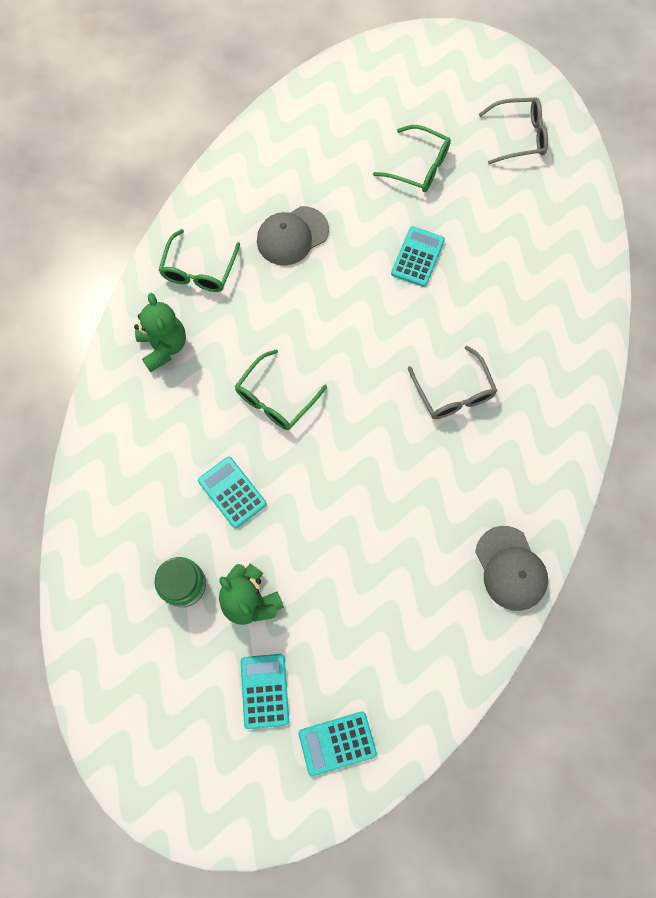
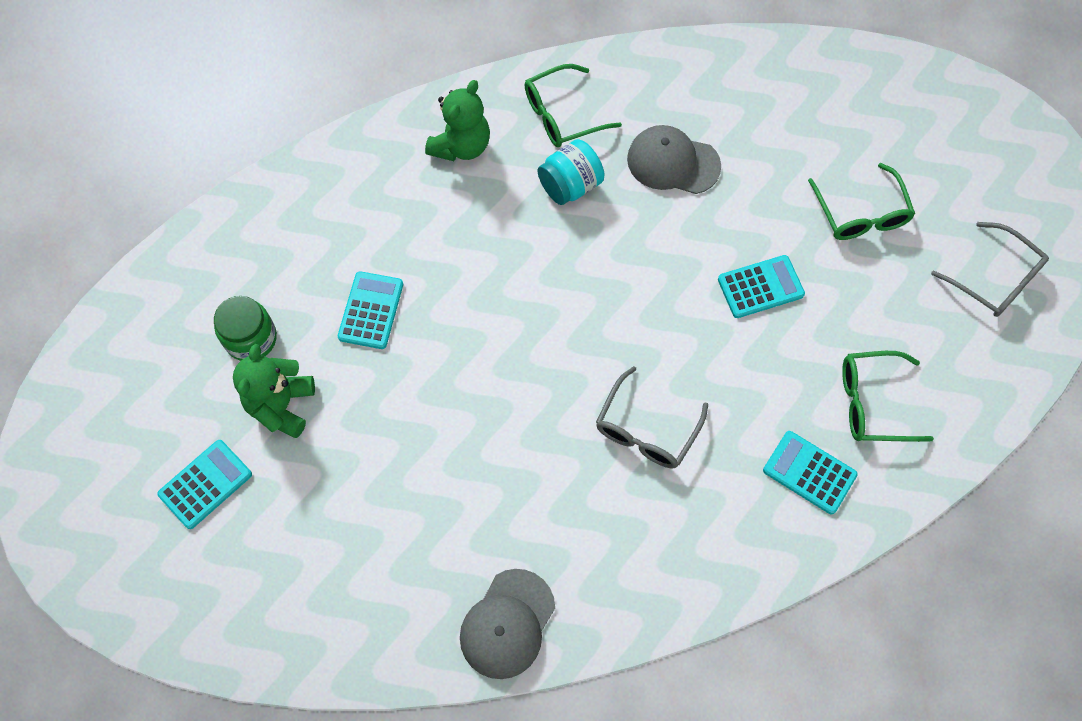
camera: 50 degrees right, 5 degrees down
(253, 306) = (570, 186): none -> turquoise jar
(276, 398) = (495, 276): green glasses -> green glasses (872, 403)
(337, 743) = (204, 587): turquoise calculator -> turquoise calculator (809, 472)

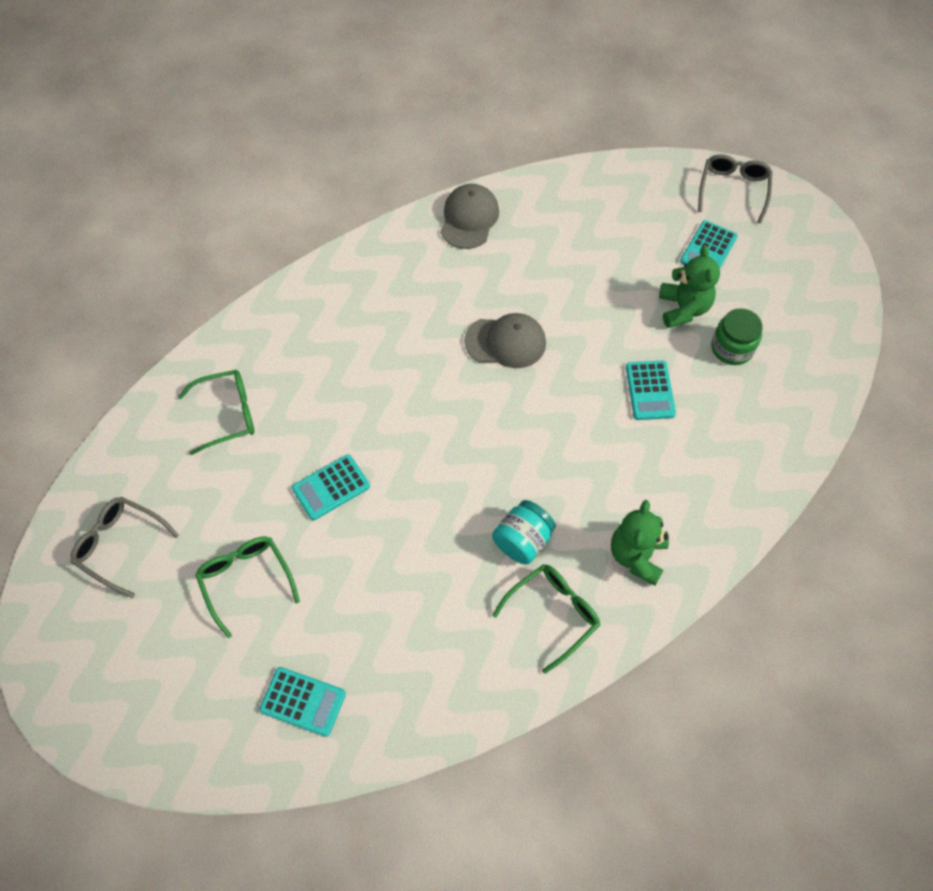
camera: 165 degrees right, 5 degrees down
(646, 429) = (404, 354): grey glasses -> grey glasses (733, 190)
(673, 162) = (433, 589): grey cap -> grey cap (505, 342)
(809, 472) = (274, 353): turquoise calculator -> turquoise calculator (303, 701)

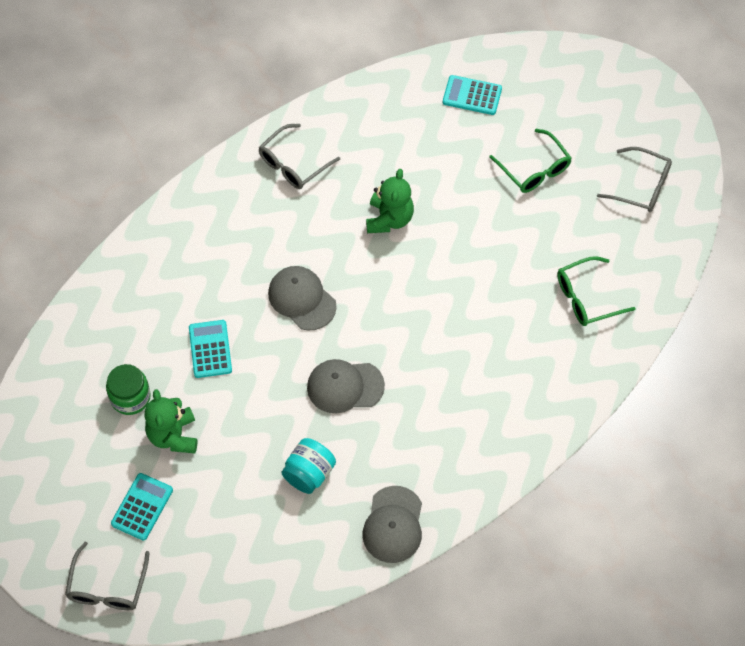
camera: 175 degrees right, 0 degrees up
(331, 487) = (482, 243): turquoise calculator -> none
(522, 541) = (319, 214): turquoise jar -> turquoise jar (309, 473)
(548, 438) = (302, 299): none -> grey cap
(553, 614) = (293, 164): green glasses -> grey glasses
(637, 556) = (227, 210): green teddy bear -> green teddy bear (389, 219)

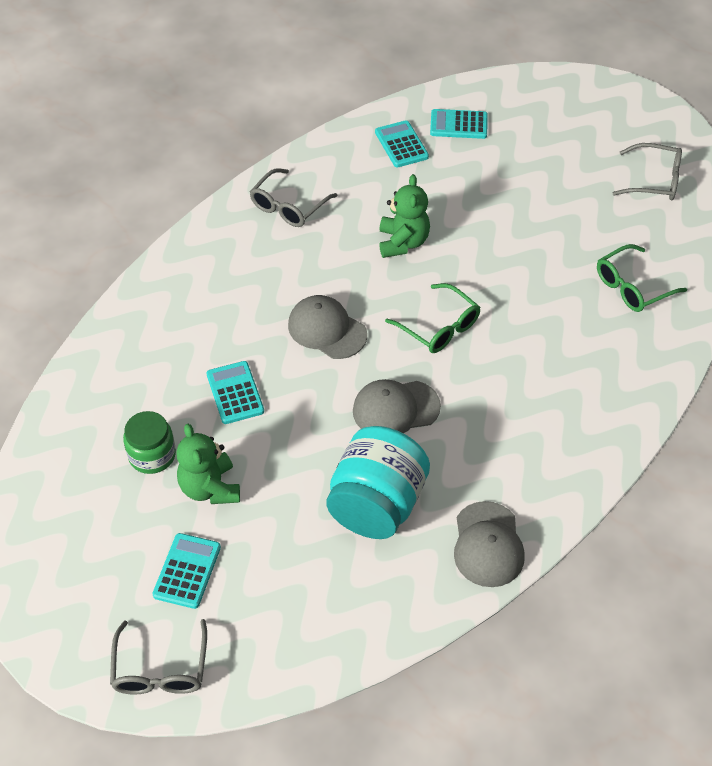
camera: 10 degrees left, 10 degrees down
(309, 473) = (376, 504): turquoise jar -> turquoise jar, size x1.70
(412, 110) = (401, 145): none -> turquoise calculator
(534, 169) = (541, 179): green glasses -> green glasses (439, 327)

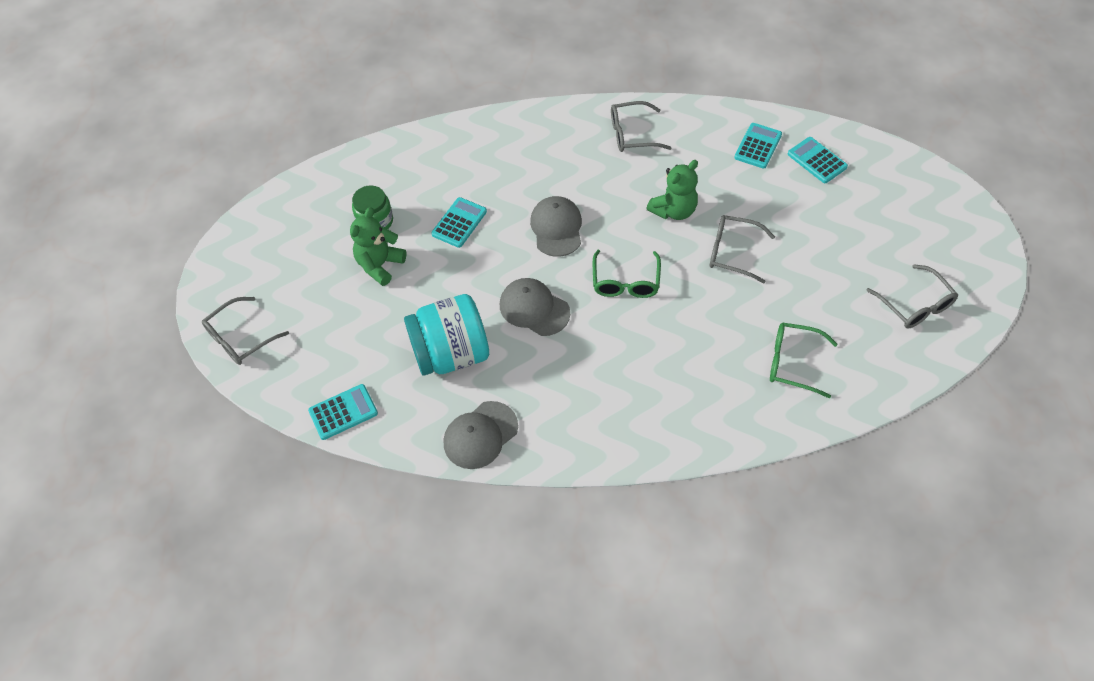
camera: 50 degrees right, 5 degrees up
(187, 571) = (314, 299): turquoise calculator -> turquoise calculator (343, 412)
(488, 240) = (732, 252): none -> grey glasses

